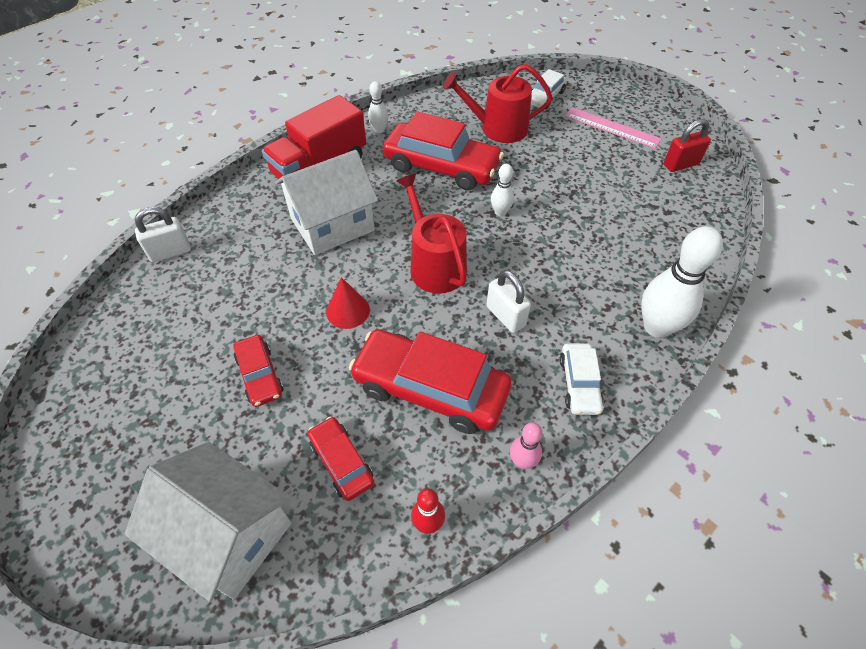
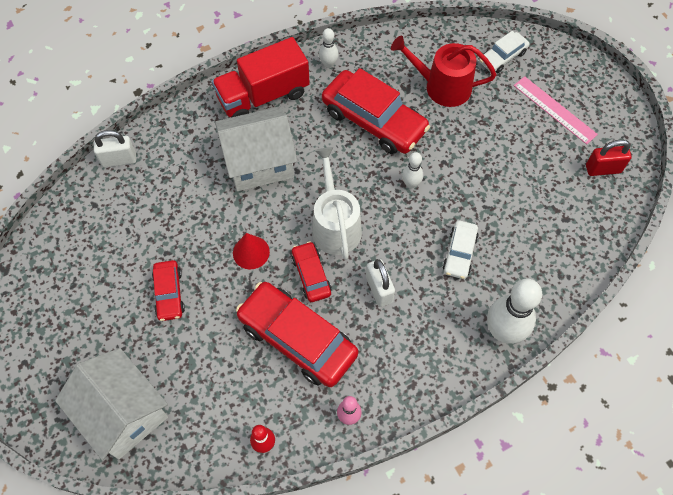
camera: 15 degrees right, 10 degrees up
(342, 462) = (214, 381): red car -> red car (311, 275)
(434, 265) = (335, 225): red watering can -> white watering can
(579, 384) = (417, 365): white car -> white car (459, 253)

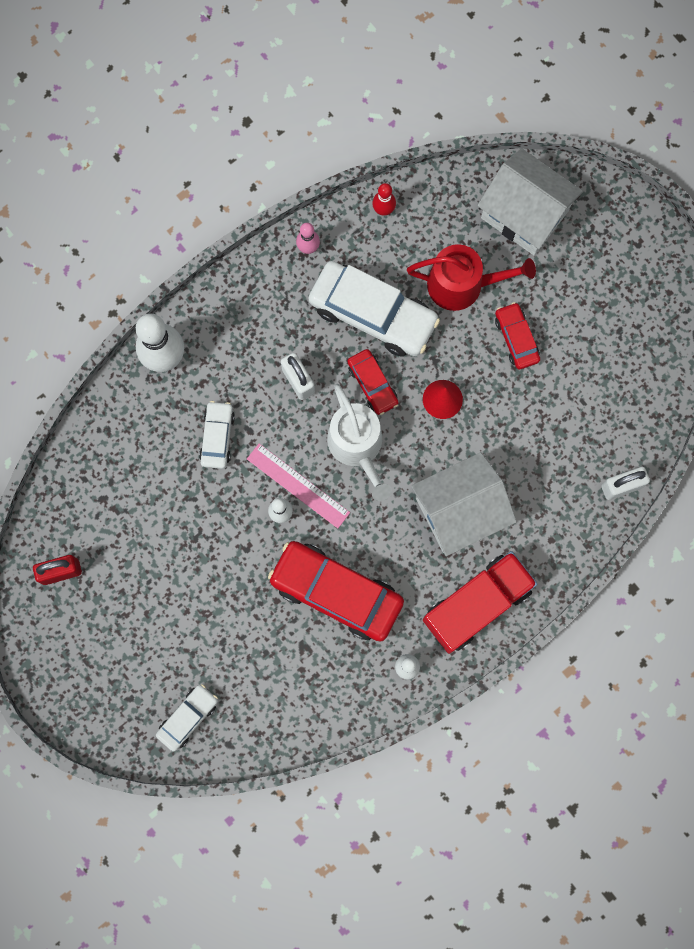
camera: 170 degrees right, 15 degrees up
(297, 339) = (373, 314): red car -> white car
(442, 86) = (260, 657): red watering can -> red watering can (462, 284)
(554, 110) = (119, 647): pink ruler -> pink ruler (298, 485)

